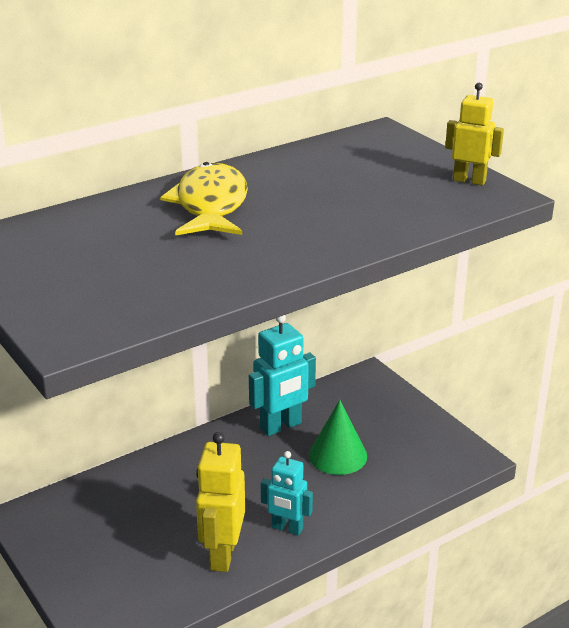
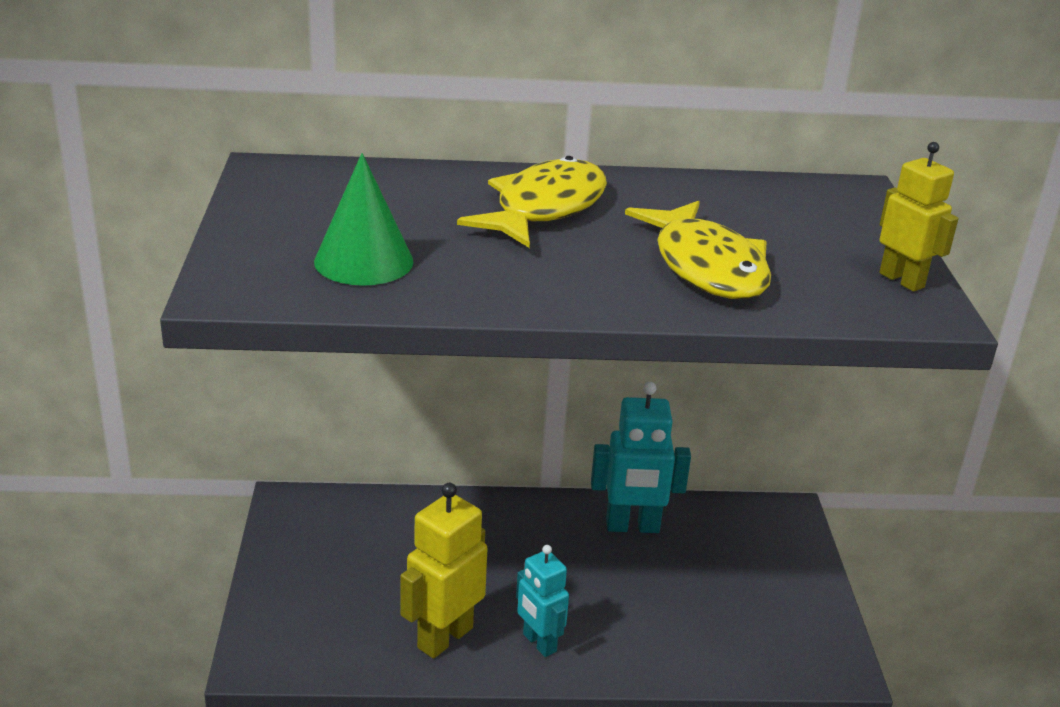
camera: 30 degrees right, 0 degrees up
(337, 455) = (669, 588): green cone -> green cone (363, 261)
(355, 210) = (706, 267): none -> yellow fish

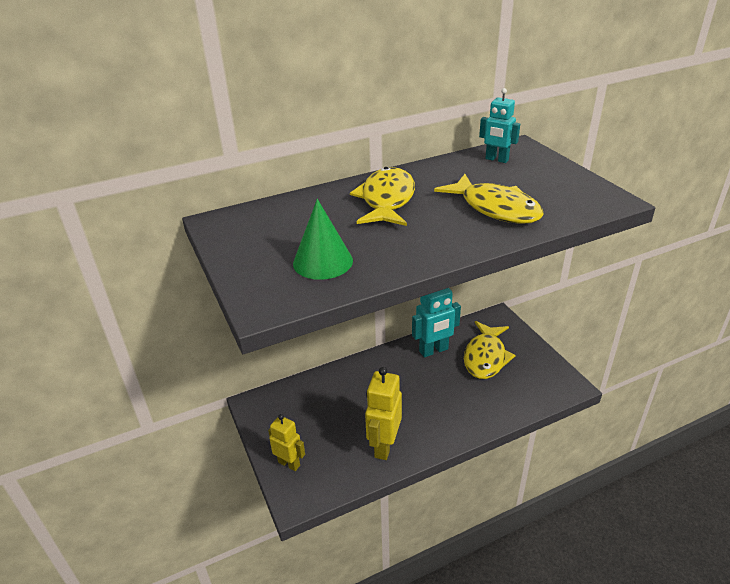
camera: 20 degrees left, 5 degrees up
(539, 643) = (431, 430): turquoise robot -> turquoise robot (496, 159)
(716, 568) = (485, 357): none -> yellow fish
(902, 280) = (586, 187): yellow robot -> yellow robot (289, 463)

